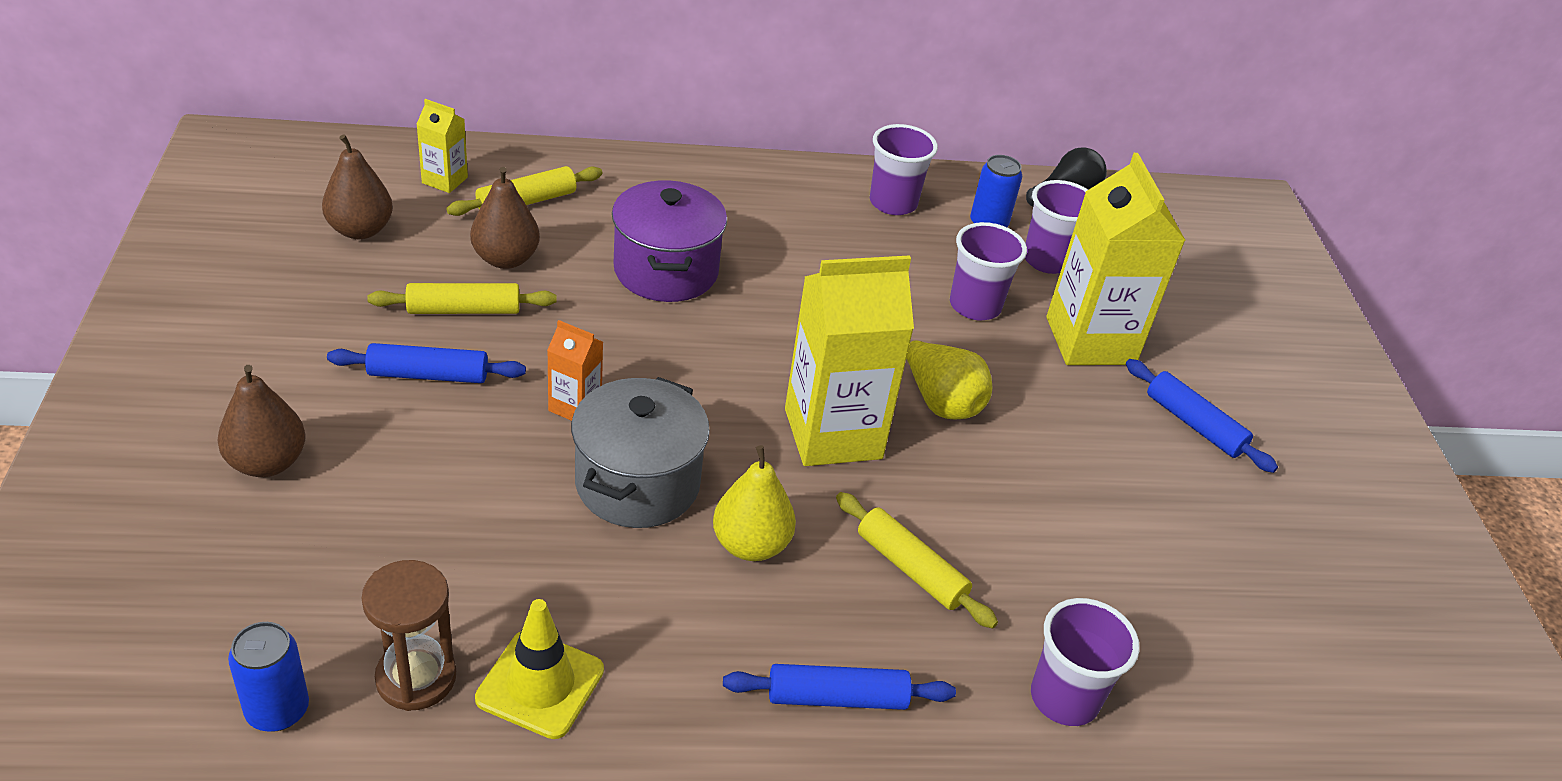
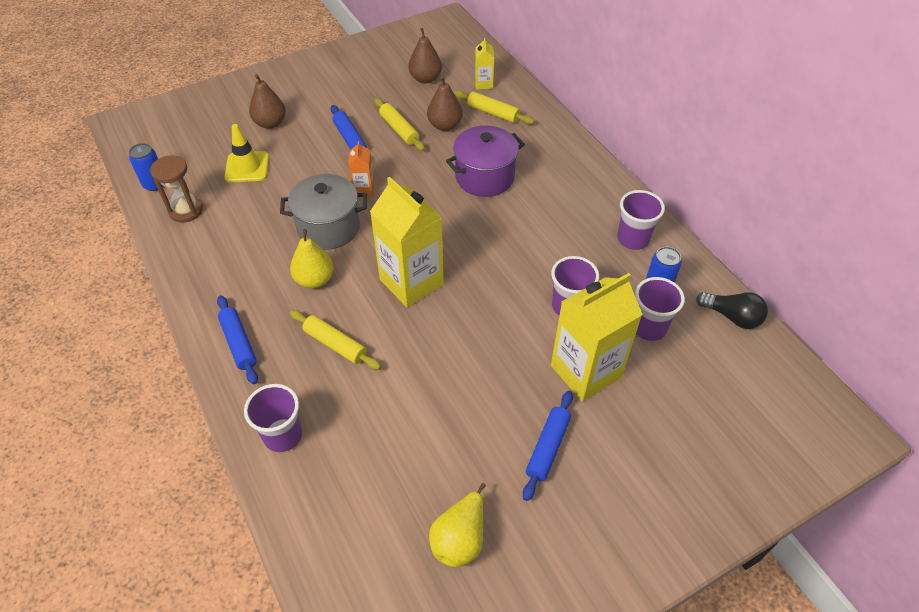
camera: 70 degrees right, 10 degrees up
(540, 684) = (199, 245): yellow traffic cone -> yellow traffic cone (247, 167)
(910, 569) = (335, 344): yellow rolling pin -> yellow rolling pin turned 75 degrees counterclockwise
(940, 402) = (470, 317): yellow pear -> yellow pear (460, 539)

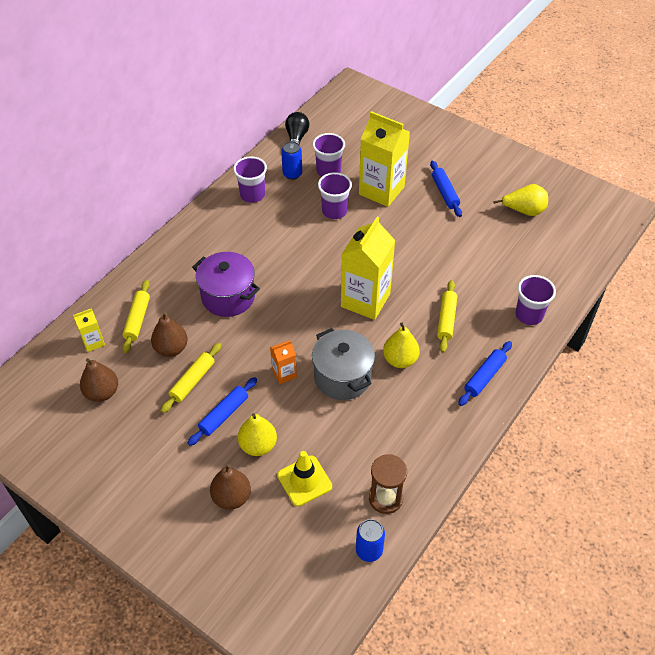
camera: 115 degrees left, 0 degrees up
(303, 150) = (258, 445): none -> yellow pear
(547, 448) = (445, 193): blue rolling pin -> blue rolling pin turned 75 degrees clockwise

